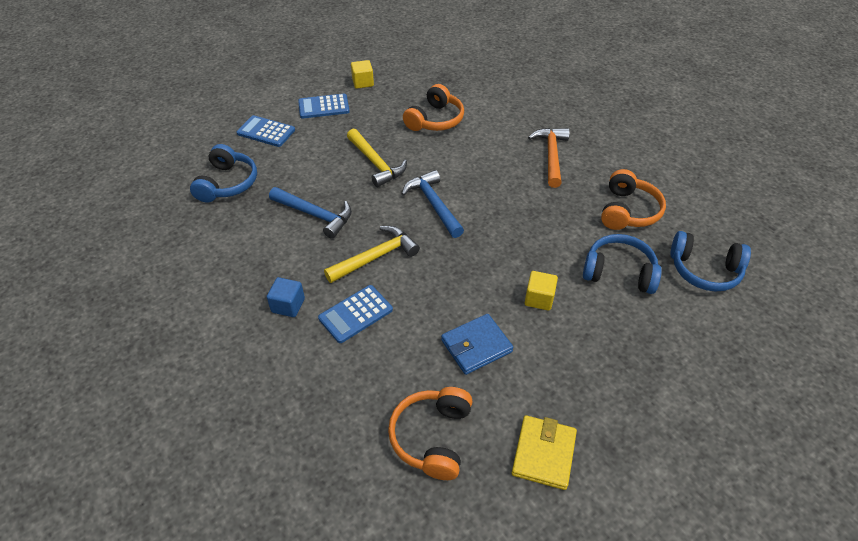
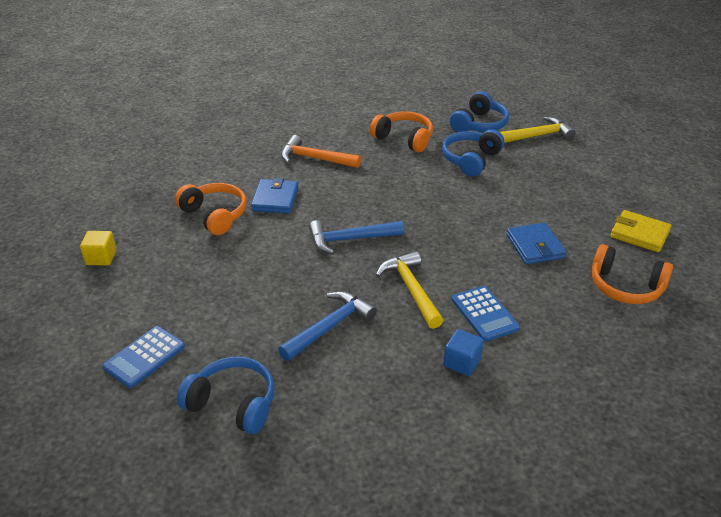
camera: 75 degrees left, 10 degrees down
(323, 107) = (127, 297): blue calculator -> none
(376, 163) = (264, 269): yellow hammer -> yellow hammer (537, 136)
(473, 146) = (275, 199): none -> blue wallet
(539, 299) = (489, 203): yellow cube -> none

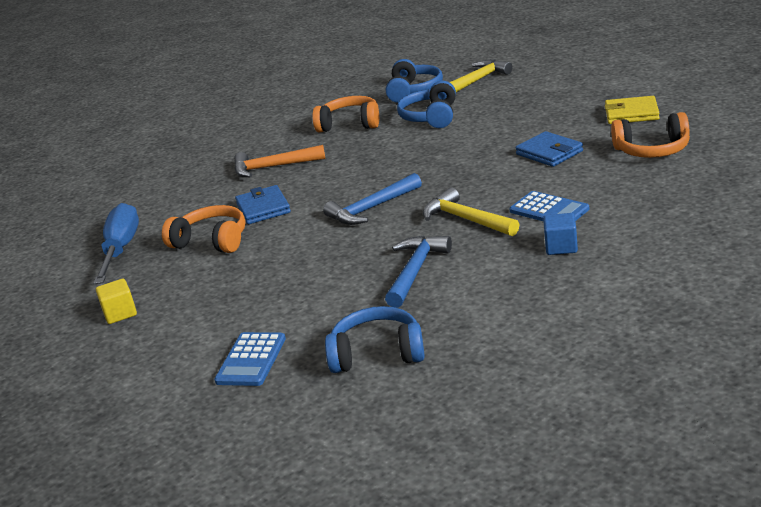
camera: 20 degrees left, 10 degrees down
(151, 192) = (121, 249): none -> blue screwdriver

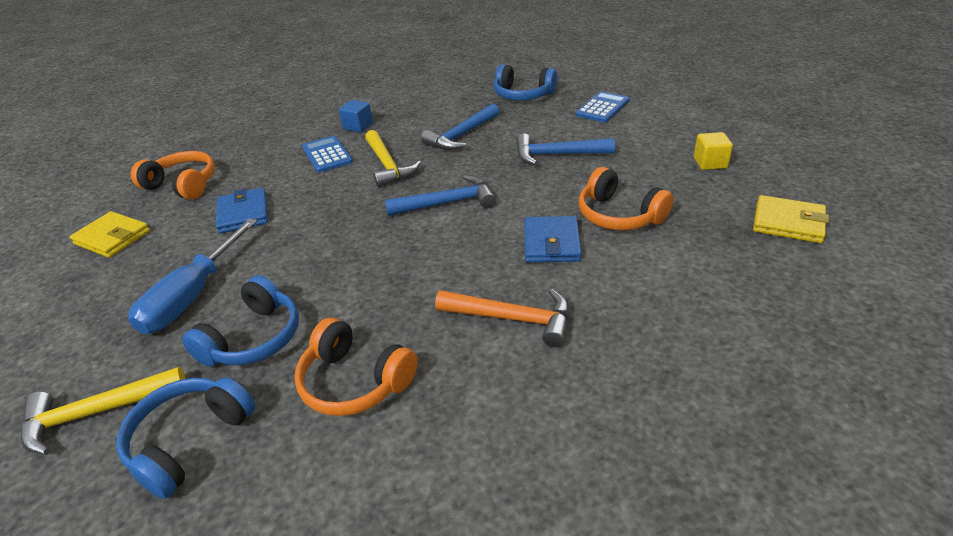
camera: 160 degrees left, 10 degrees up
(66, 274) = (788, 223): none -> yellow wallet
(121, 249) = (727, 238): blue screwdriver -> blue screwdriver (193, 295)
(288, 279) = (557, 155): none -> blue hammer

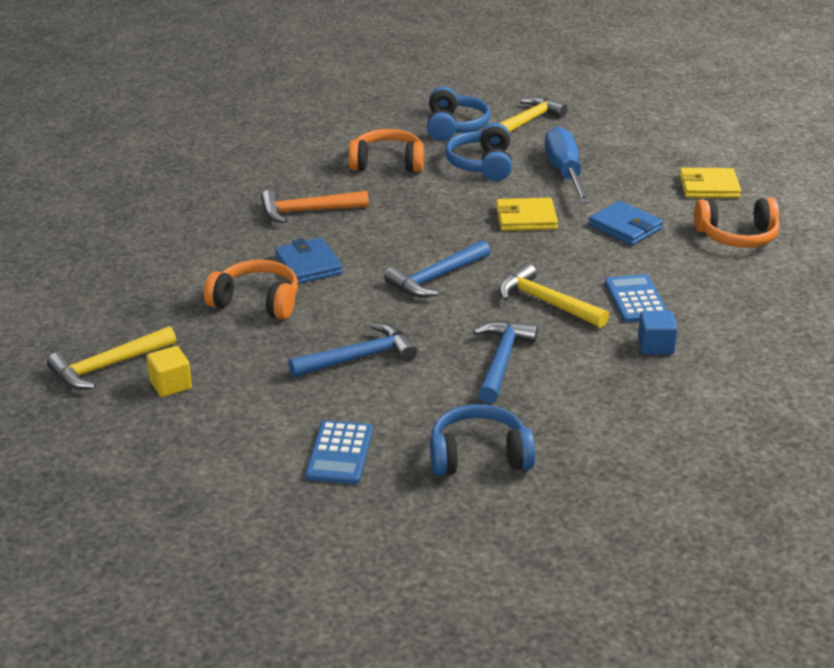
camera: 150 degrees right, 5 degrees down
(327, 155) = (636, 299): blue calculator -> blue calculator turned 135 degrees counterclockwise
(765, 186) = (108, 366): none -> yellow hammer
(788, 223) = (89, 329): yellow wallet -> yellow wallet (526, 218)

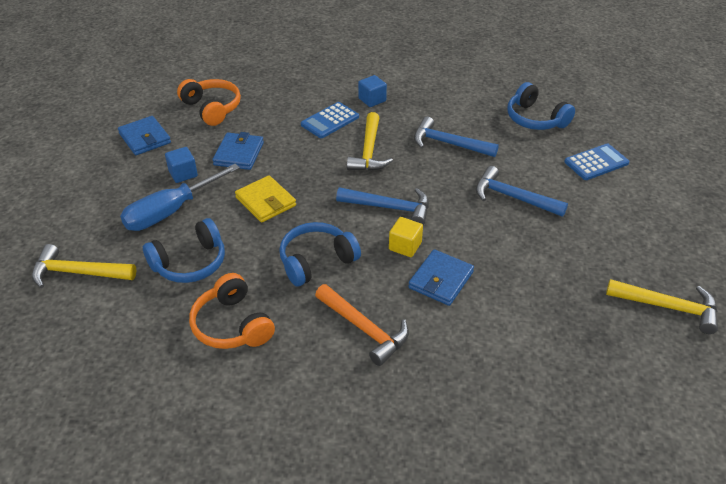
camera: 125 degrees left, 10 degrees up
(171, 385) = (641, 263): yellow cube -> yellow cube (405, 246)
(256, 302) = (514, 279): orange headphones -> none
(455, 126) = (118, 317): blue headphones -> blue headphones (316, 261)
(501, 361) = (448, 144): blue hammer -> blue hammer turned 45 degrees clockwise
(620, 191) = (183, 174): none -> blue cube
(708, 187) = (145, 138): yellow wallet -> blue wallet

